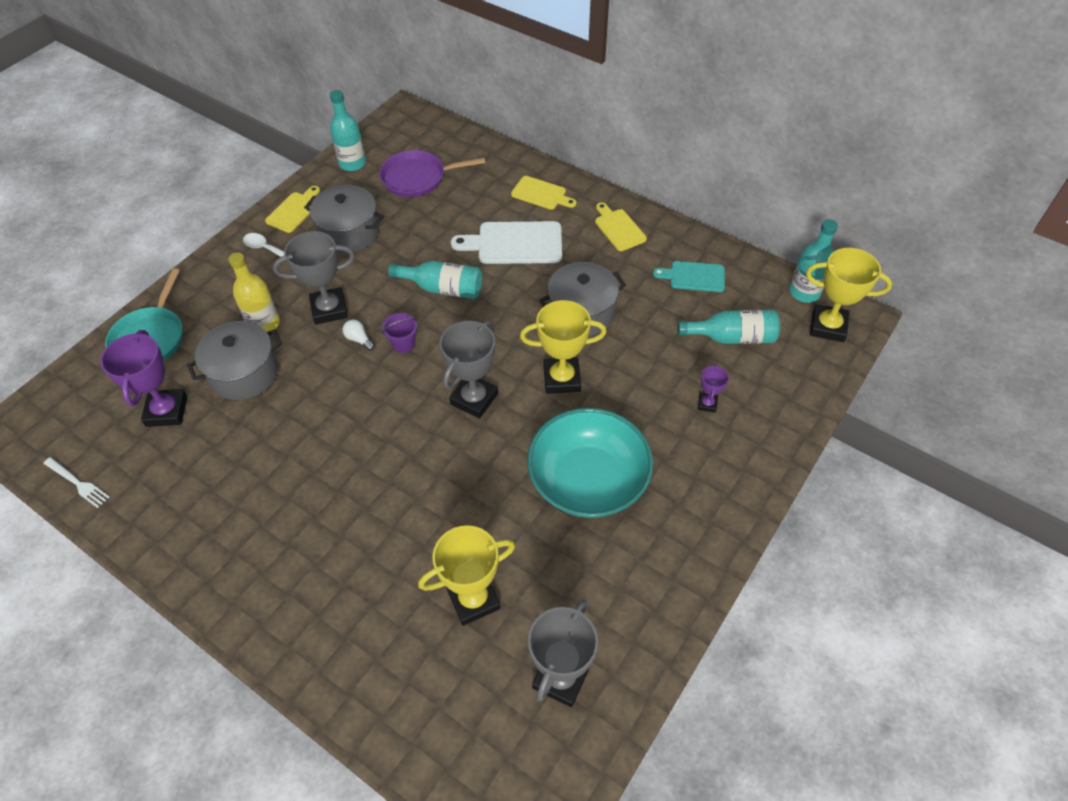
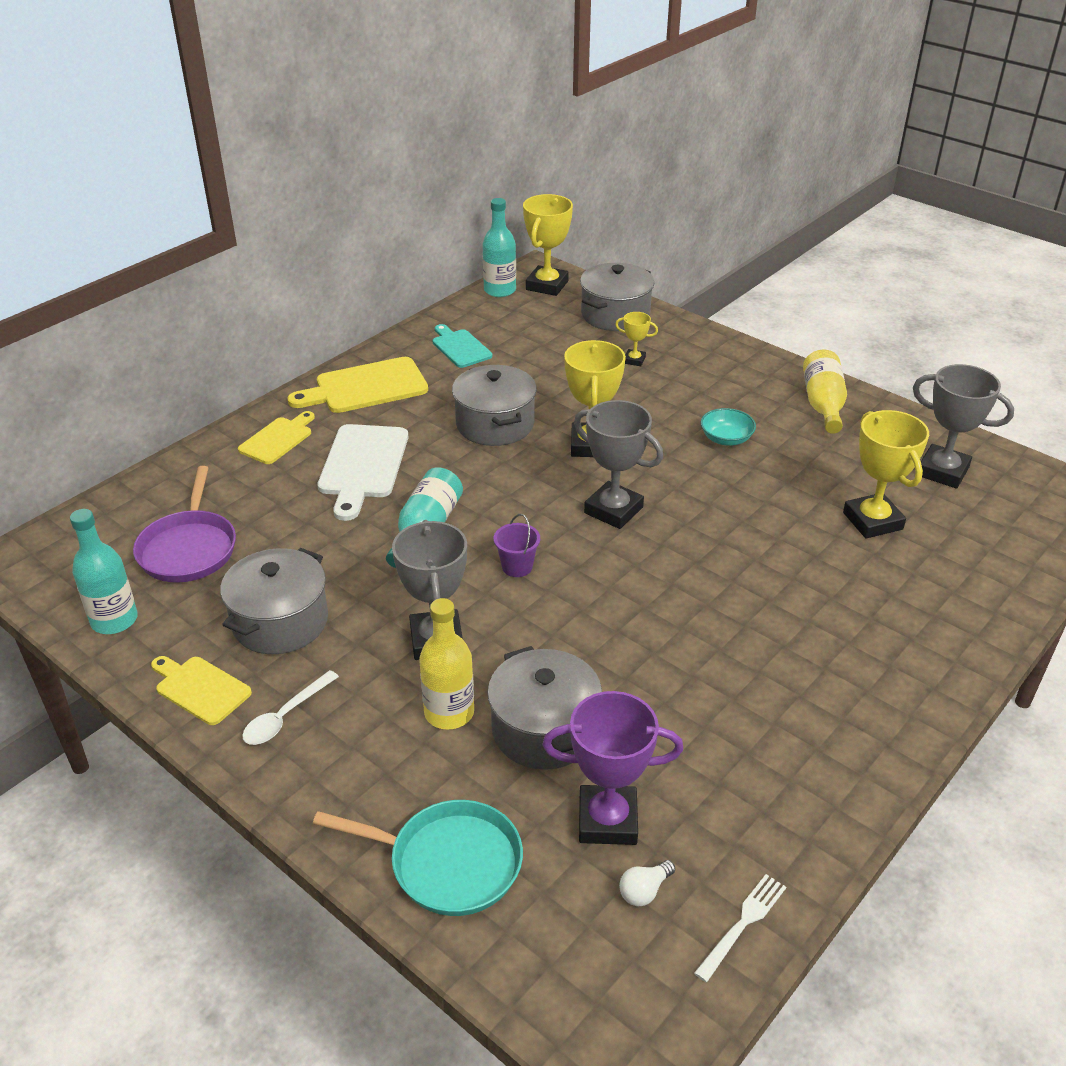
camera: 85 degrees left, 15 degrees down
(359, 339) = (501, 609): white light bulb -> white light bulb (644, 891)
(588, 480) = (726, 439): turquoise bowl -> turquoise bowl, size x0.43
(618, 228) = (366, 387): yellow cutting board -> yellow cutting board, size x1.61
(664, 570) = (823, 404): none -> yellow bottle
(694, 277) = (460, 347): turquoise cutting board -> turquoise cutting board turned 135 degrees clockwise
(707, 404) = (634, 360): purple trophy -> yellow trophy
(732, 337) = (551, 336): turquoise bottle -> none
(789, 384) = (615, 315): none -> grey pot

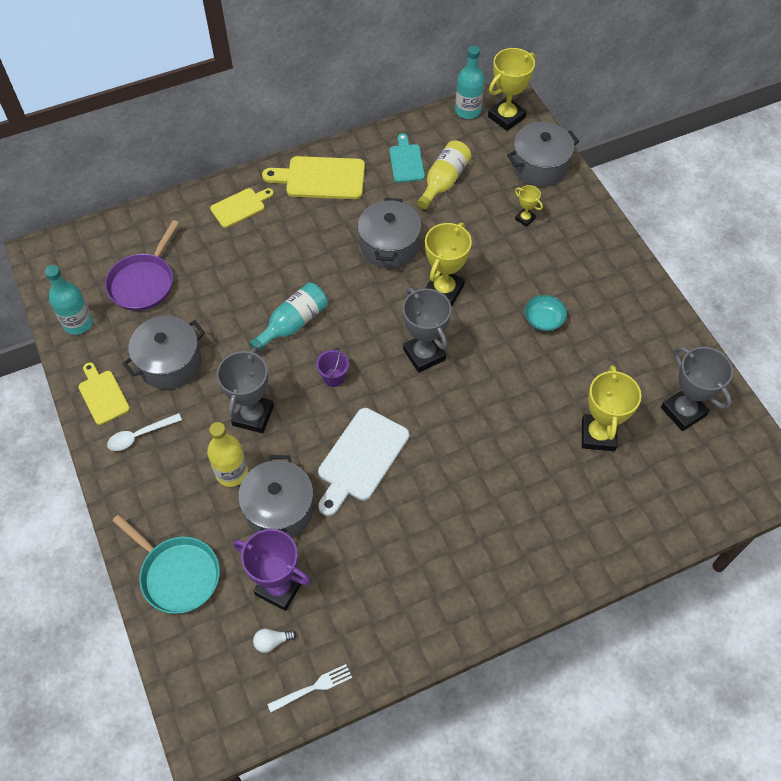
camera: 25 degrees right, 20 degrees up
(363, 466) = (282, 251): white cutting board -> white cutting board (361, 458)
(823, 404) = (638, 314): yellow bottle -> yellow bottle (444, 181)

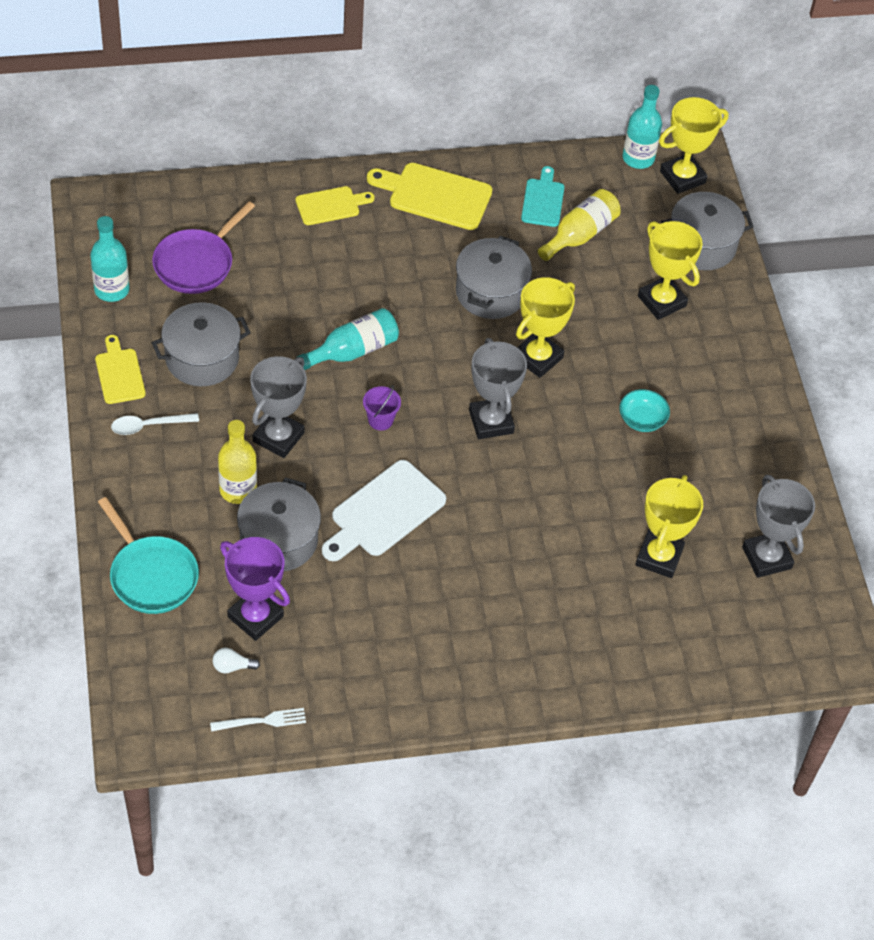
camera: 10 degrees right, 5 degrees down
(525, 219) = (661, 301): yellow trophy -> yellow trophy, size x1.97

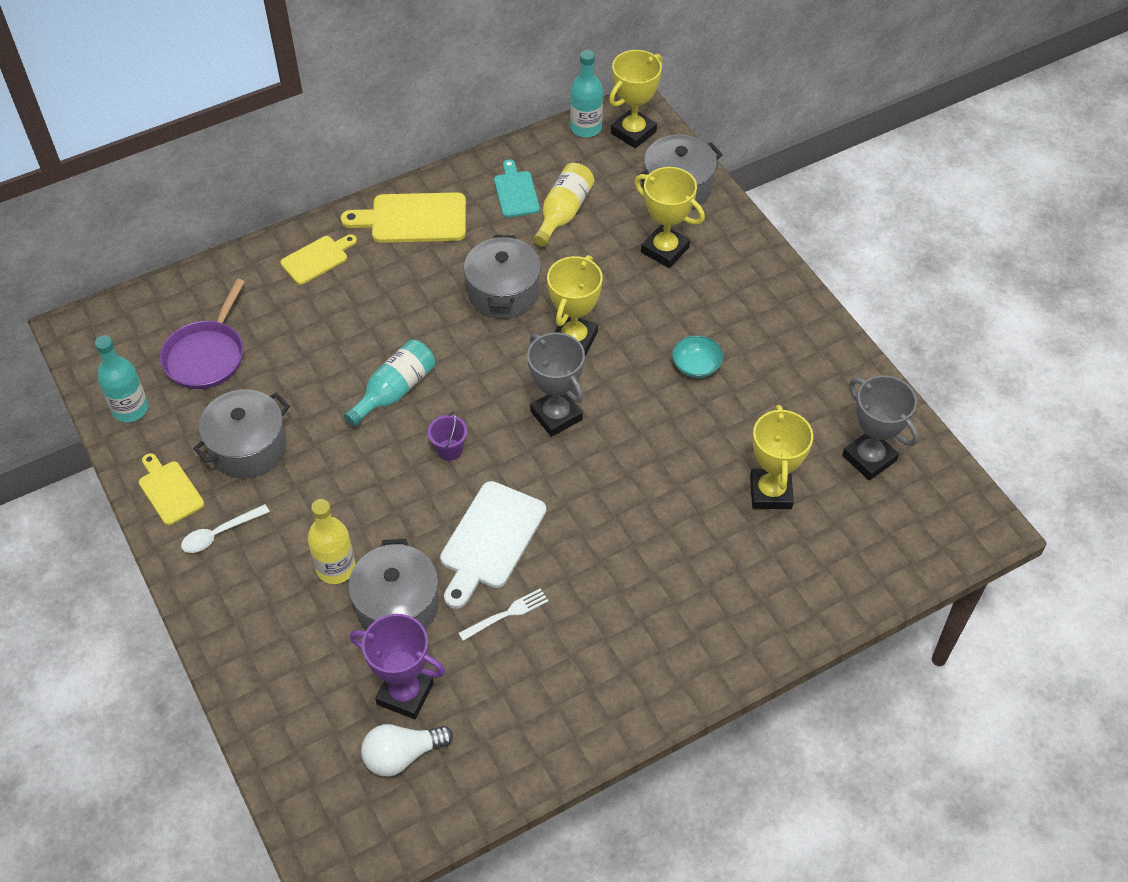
camera: 15 degrees left, 0 degrees up
(151, 575) = (281, 689): turquoise pan -> none
(232, 666) = (402, 755): white light bulb -> white light bulb, size x1.82
(263, 721) = (456, 802): white fork -> white fork (507, 613)
(278, 437) = (355, 501): grey trophy -> none

